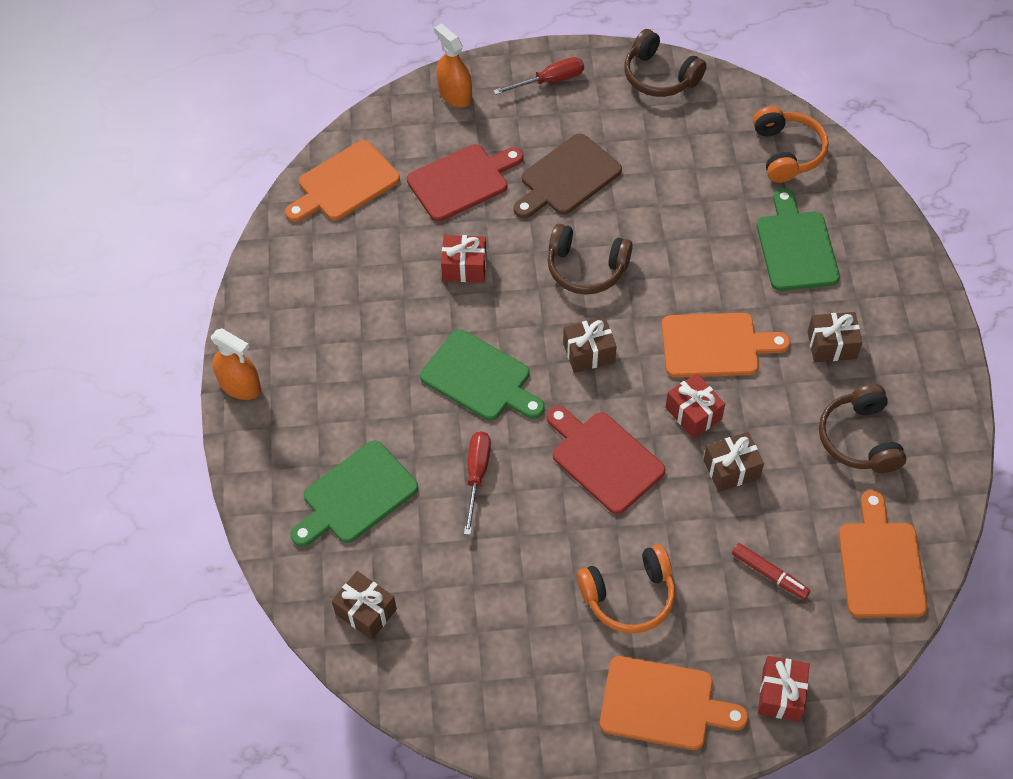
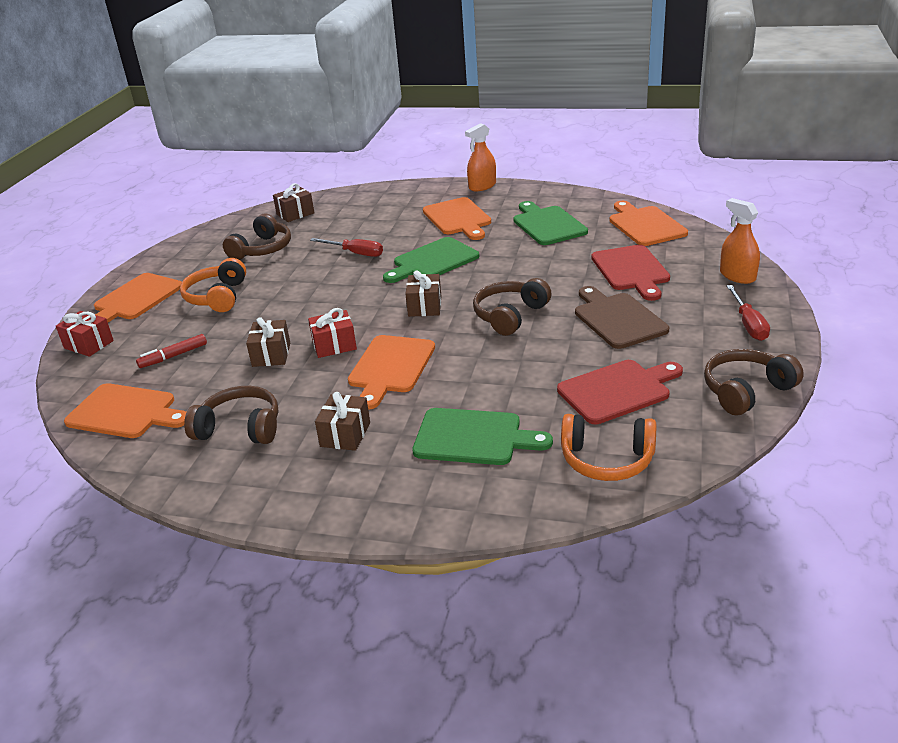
camera: 110 degrees right, 25 degrees down
(352, 385) = (458, 218): none -> orange cutting board
(355, 495) = (374, 215): green cutting board -> green cutting board (547, 224)
(455, 94) = (737, 276): orange spray bottle -> orange spray bottle turned 105 degrees counterclockwise
(464, 267) = (539, 264): red gift -> none
(489, 604) = (262, 249): none -> brown headphones
(604, 459) = (328, 301): red cutting board -> red cutting board (618, 390)

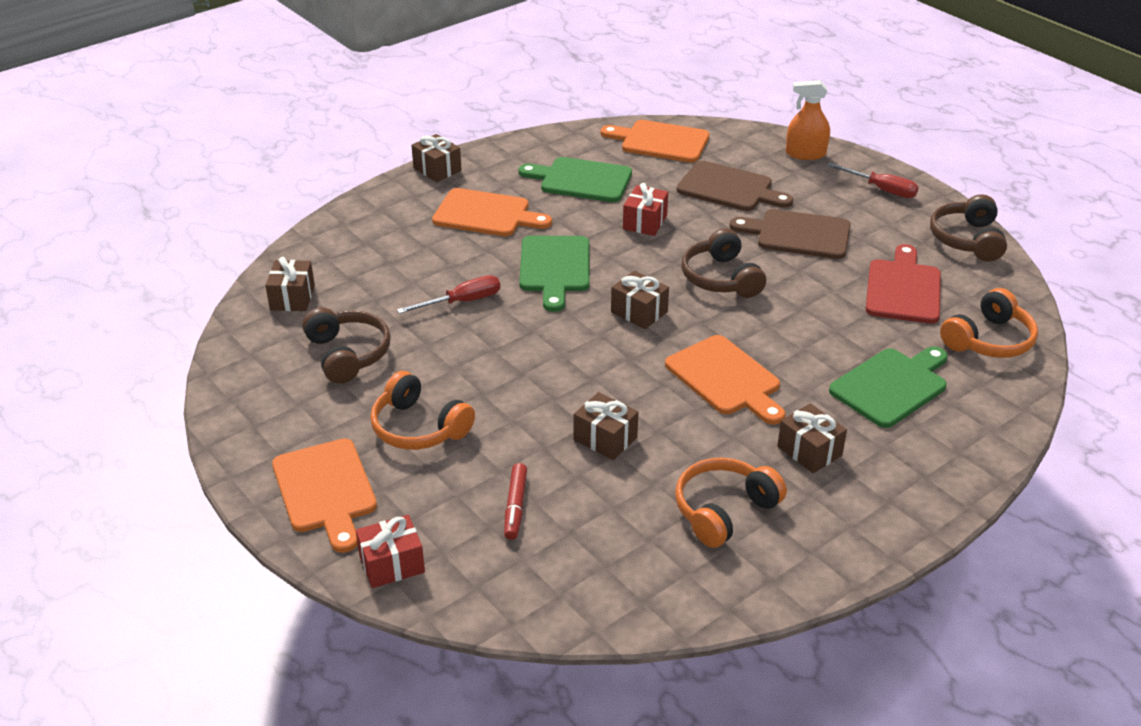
camera: 55 degrees left, 5 degrees up
(125, 412) = (595, 581): orange cutting board -> none
(240, 428) = (723, 510): brown headphones -> orange headphones
(334, 345) = (640, 393): red gift -> red gift (645, 222)
(482, 186) = (437, 169): orange spray bottle -> brown gift
(631, 270) = (729, 188): red cutting board -> brown cutting board

